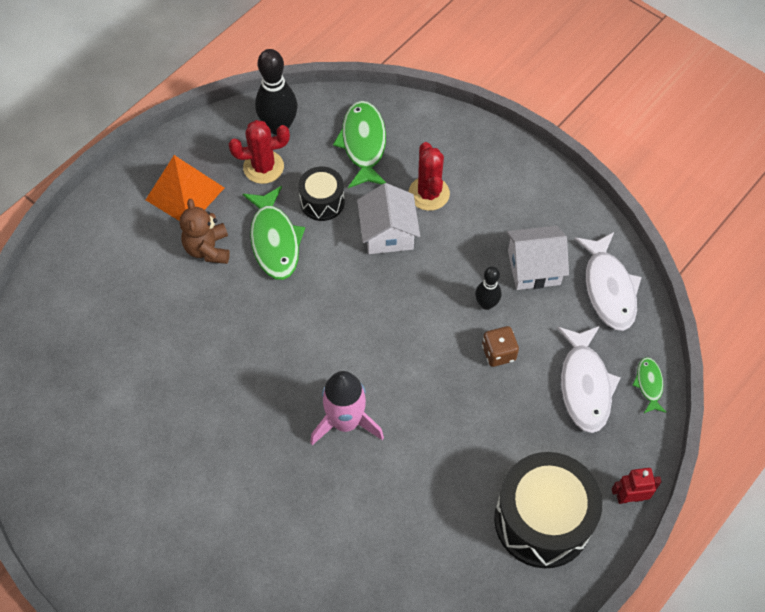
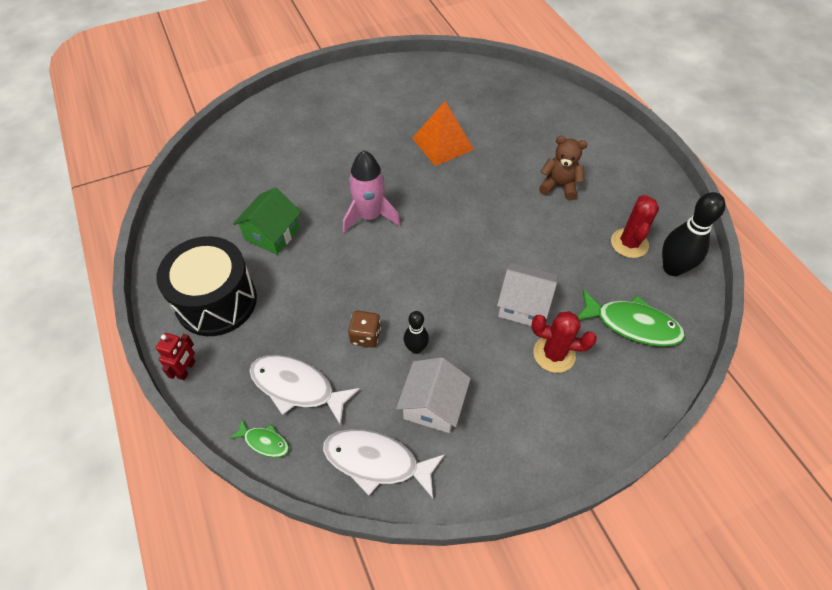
camera: 115 degrees right, 5 degrees down
(185, 193) = (619, 187): orange pyramid -> orange pyramid (442, 143)
(274, 241) = (549, 227): green fish -> none
(322, 202) = (576, 270): black drum -> none
(425, 516) = (272, 234): none -> green house

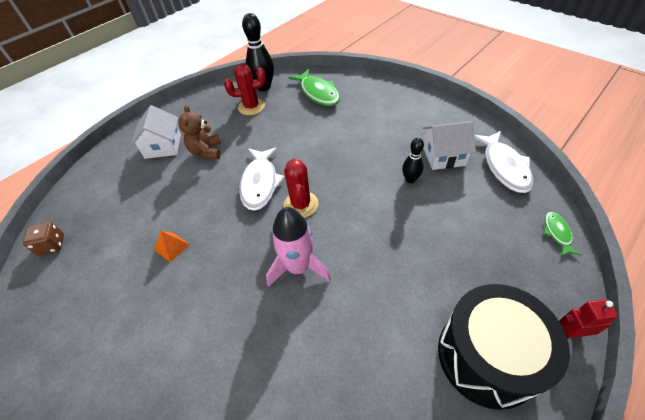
camera: 110 degrees left, 5 degrees down
(272, 234) = (370, 352): green house -> none
(297, 387) = (501, 235): white fish -> white fish (260, 183)
(365, 336) = (424, 212): brown dice -> brown dice (52, 245)
(442, 143) = (172, 247): orange pyramid -> orange pyramid, size x0.49
(523, 305) = (334, 139): white house -> white house (163, 146)
(554, 354) = (362, 116): red cactus -> red cactus (301, 204)
(632, 324) = (318, 93): green fish -> green fish turned 150 degrees clockwise

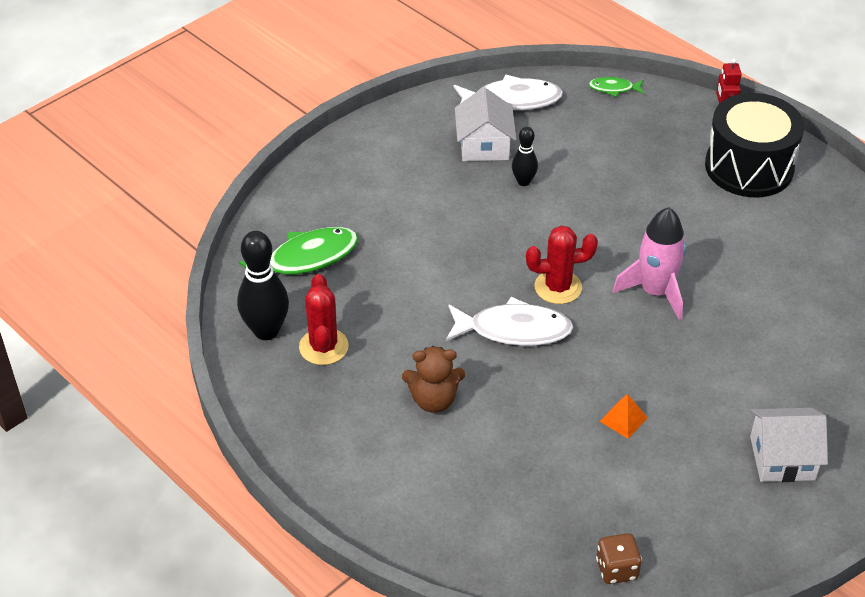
camera: 90 degrees left, 5 degrees down
(163, 146) = (408, 463): white house -> white house (782, 458)

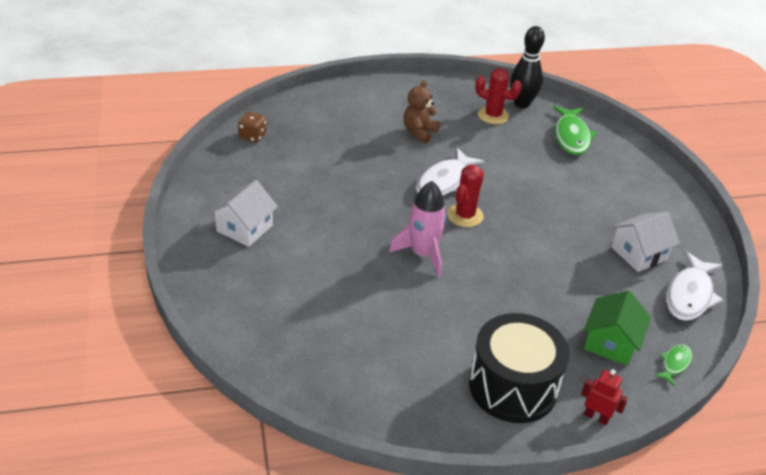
camera: 120 degrees right, 5 degrees down
(484, 146) = (639, 253): white house -> white house turned 60 degrees counterclockwise
(523, 181) = (583, 252): black bowling pin -> none
(623, 419) = (337, 186): orange pyramid -> none
(631, 129) = (610, 343): none -> green house

